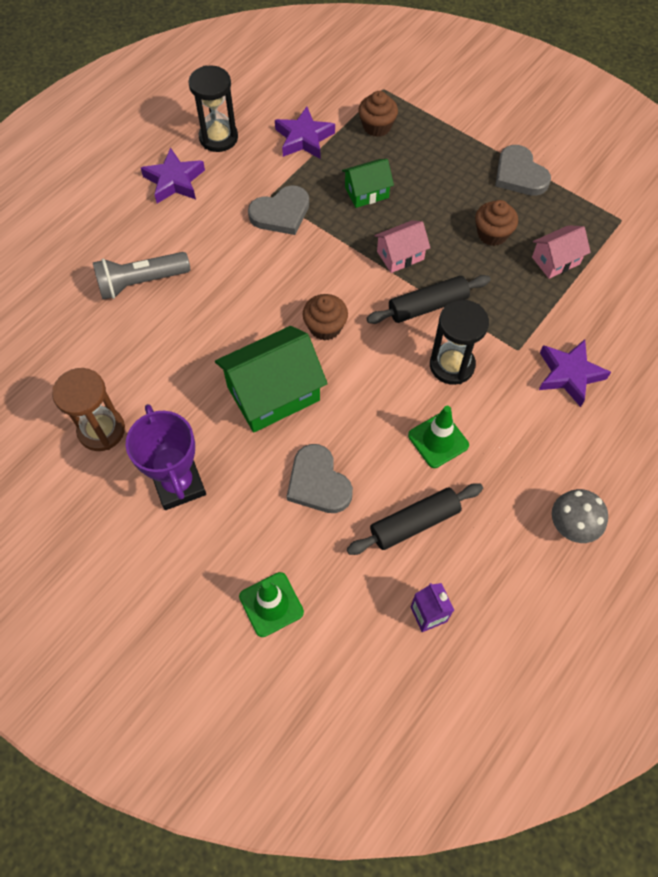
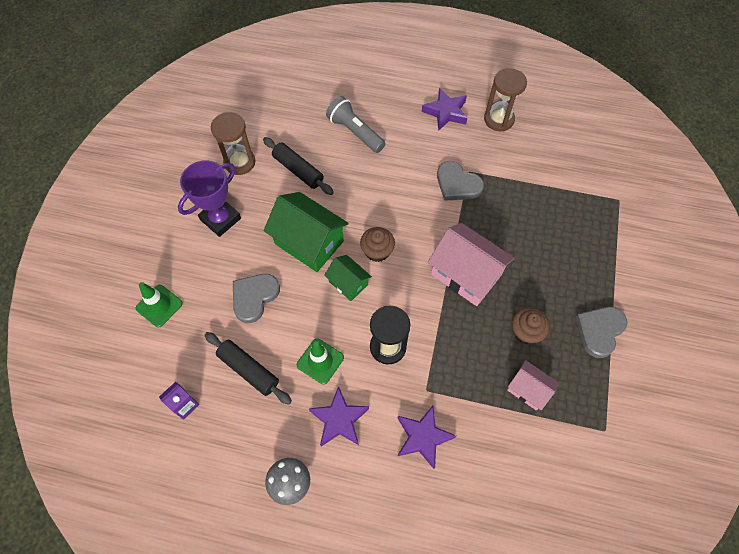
camera: 65 degrees right, 0 degrees up
(218, 138) = (499, 119): black hourglass -> brown hourglass
(304, 138) = (533, 169): purple star -> purple star (339, 420)
(366, 192) = (510, 229): green house -> green house (348, 283)
(377, 126) = (577, 211): brown cupcake -> none
(400, 255) = (466, 274): pink house -> pink house, size x1.81
(428, 306) = (431, 311): black rolling pin -> black rolling pin (298, 170)

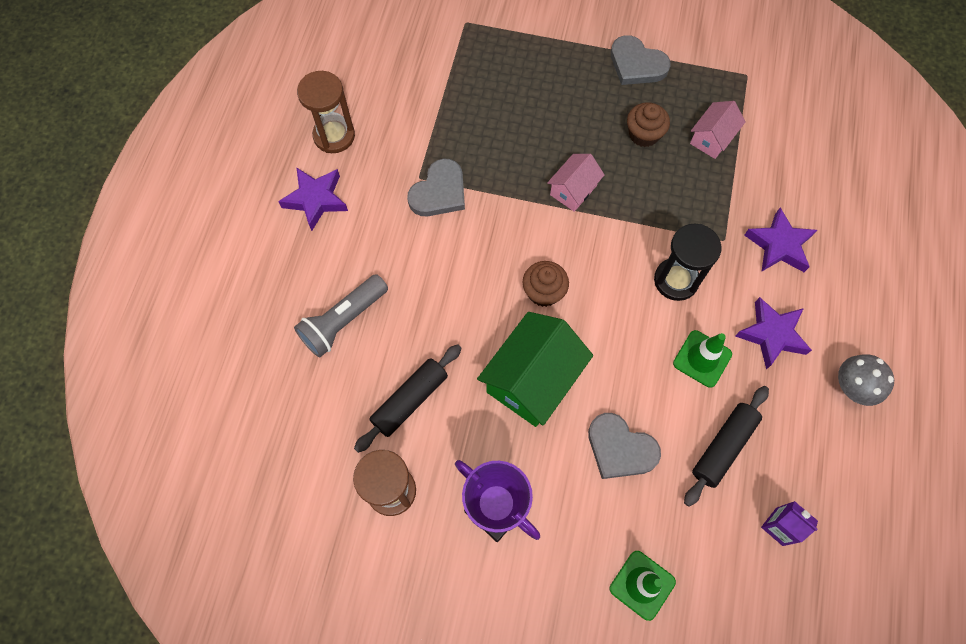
camera: 90 degrees left, 5 degrees up
(348, 283) = (592, 327): green house -> none
(466, 274) = (573, 190): pink house -> pink house, size x0.55

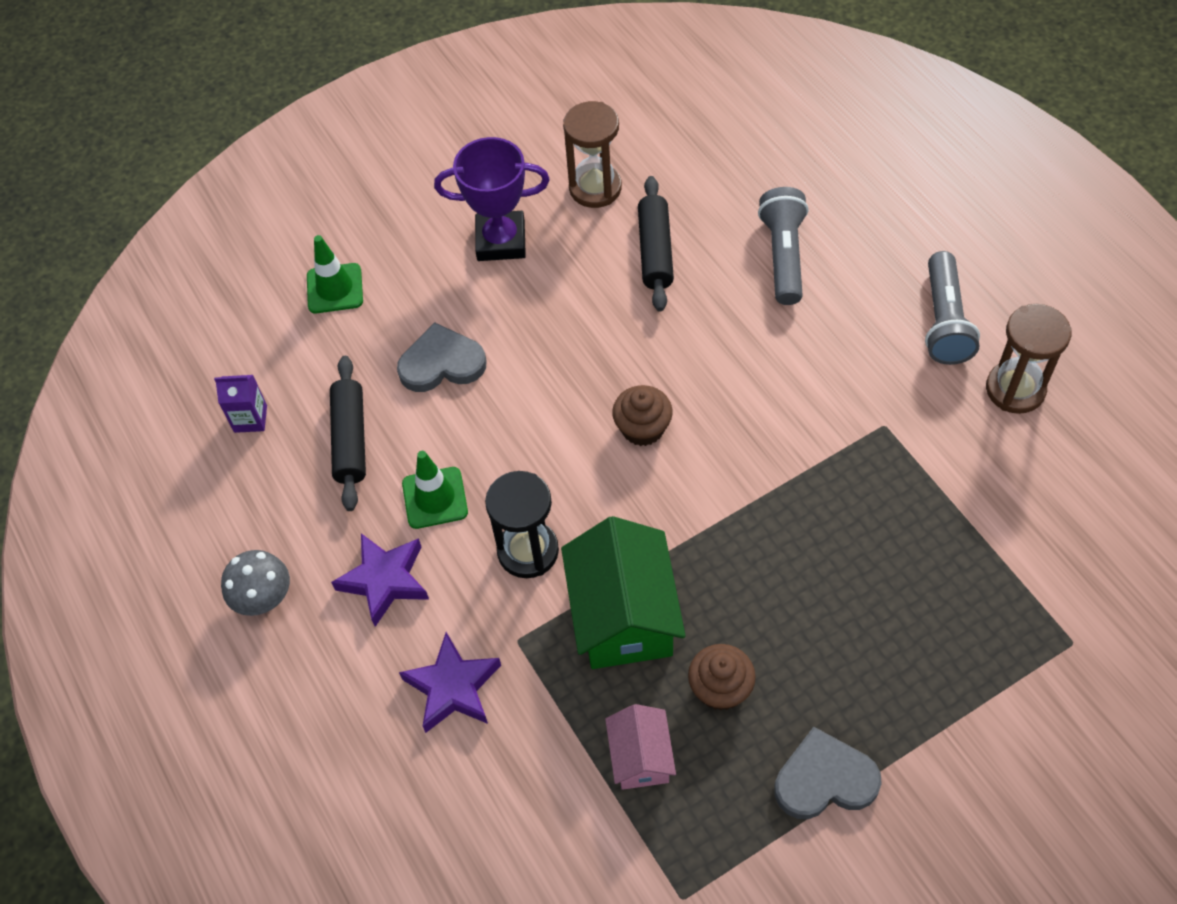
camera: 140 degrees right, 10 degrees down
(316, 199) = (944, 321): purple star -> grey flashlight
(439, 192) = (847, 429): grey heart -> none
(532, 379) = (572, 350): green house -> green house (623, 615)
(573, 190) = (724, 551): pink house -> none

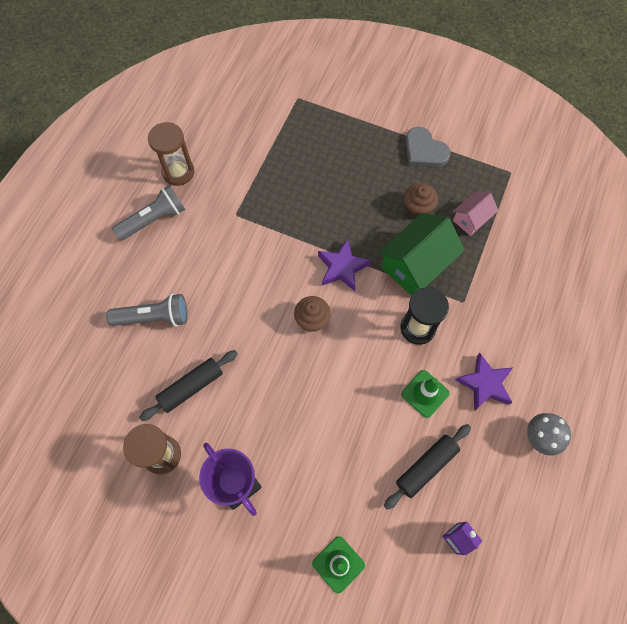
camera: 130 degrees left, 10 degrees up
(442, 363) = (344, 453): grey heart -> none
(453, 687) = (506, 313): purple star -> purple star (342, 268)
(783, 255) = (154, 317): grey flashlight -> grey flashlight turned 150 degrees counterclockwise

